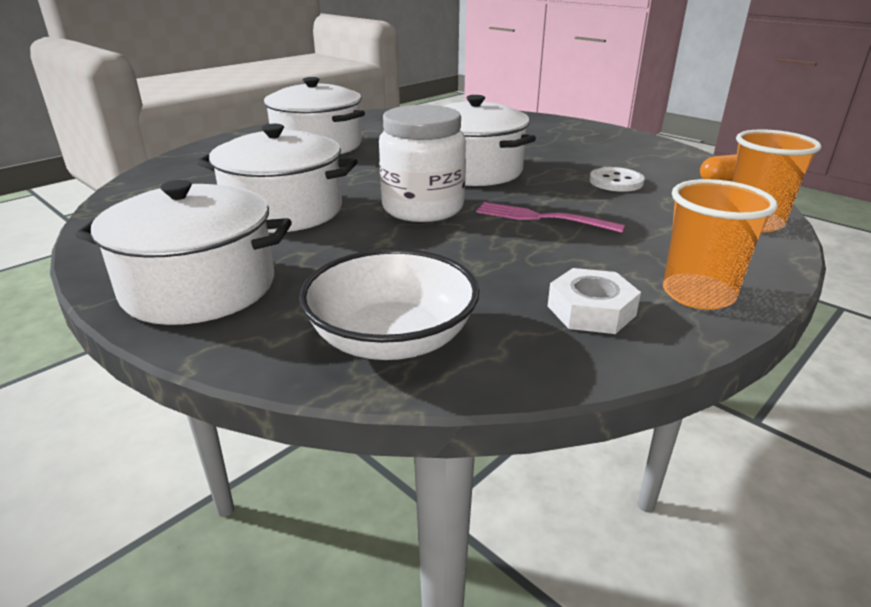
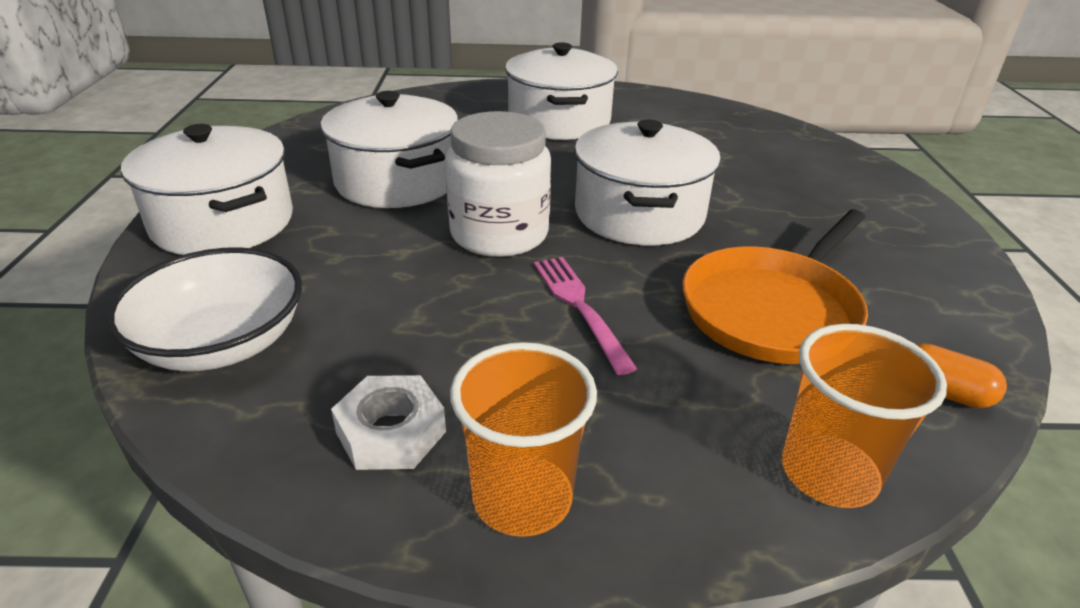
camera: 45 degrees right, 5 degrees up
(616, 182) = (773, 310): white button -> orange pan

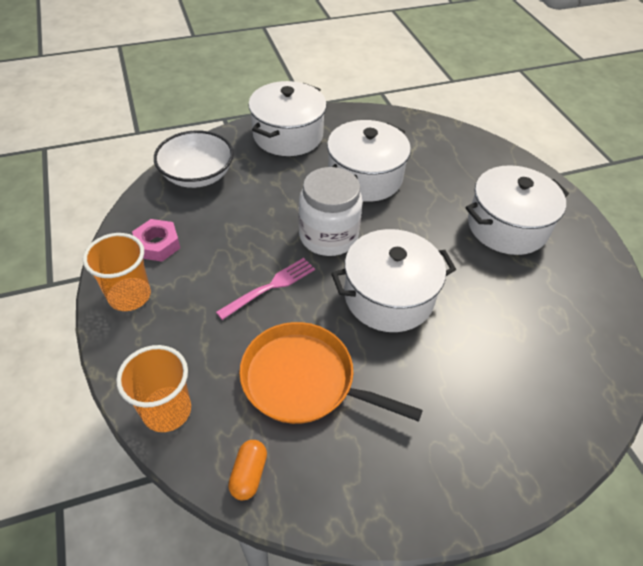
camera: 70 degrees right, 15 degrees up
(391, 432) = (157, 244): white nut -> pink nut

